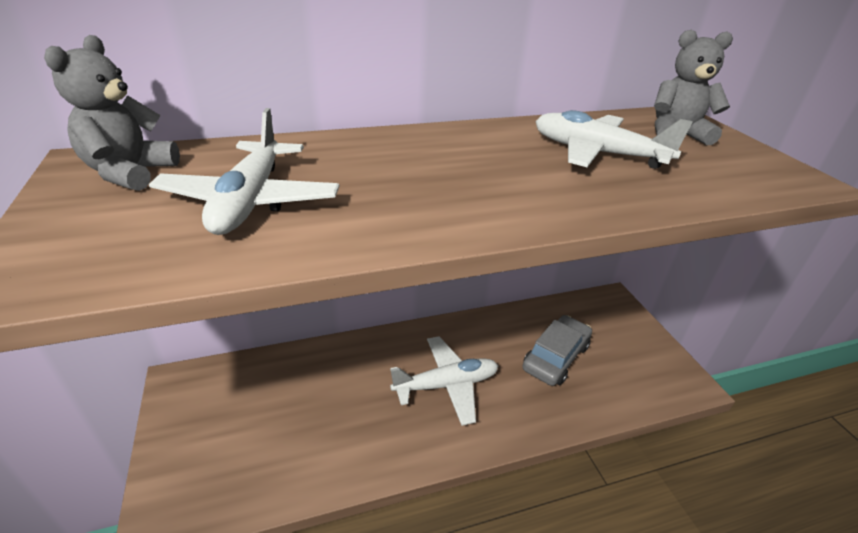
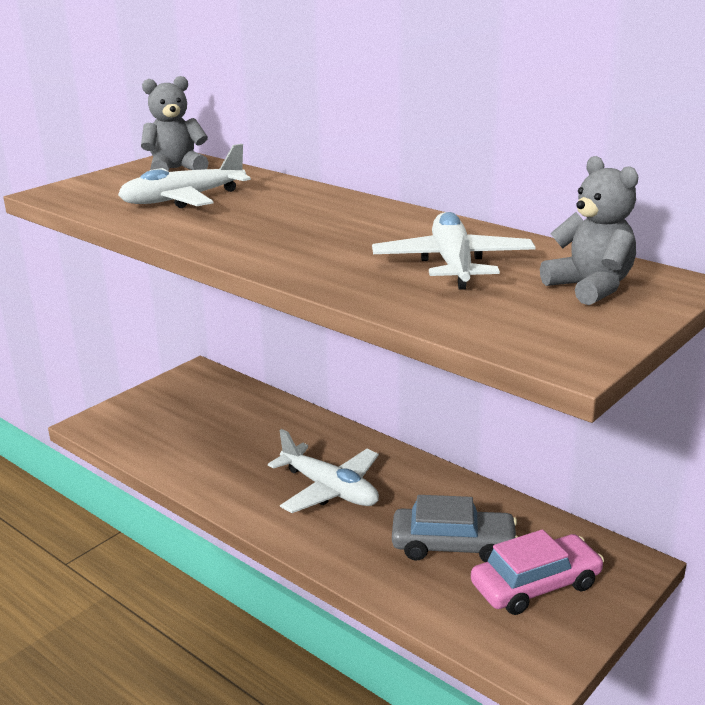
camera: 60 degrees right, 10 degrees down
(614, 344) = (535, 585): none -> pink car

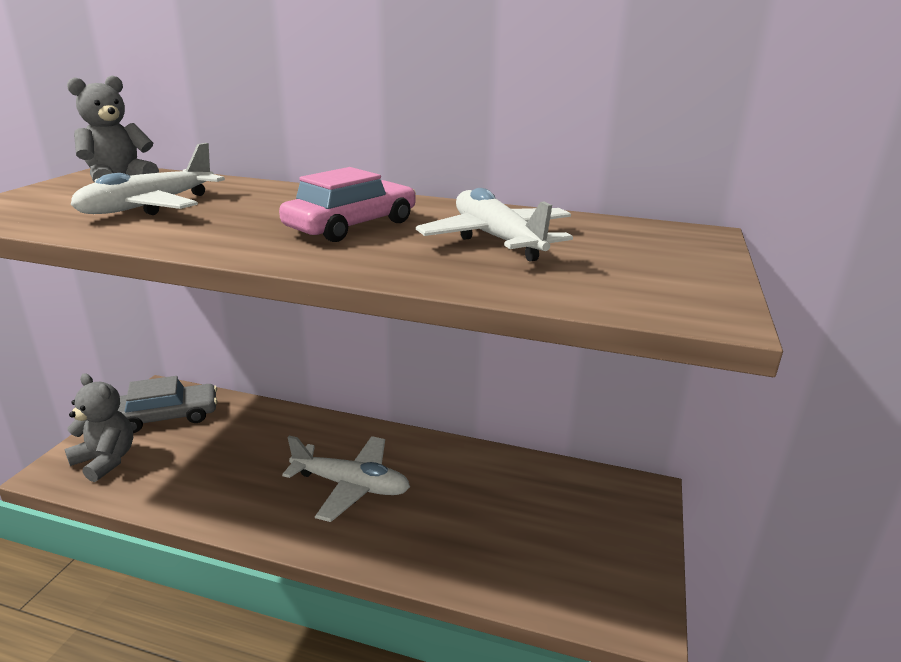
camera: 25 degrees left, 0 degrees up
(453, 545) = (494, 514): grey car -> grey car (167, 416)
(535, 585) = (585, 534): pink car -> pink car (352, 225)
(590, 287) = (641, 246): grey teddy bear -> grey teddy bear (106, 460)

